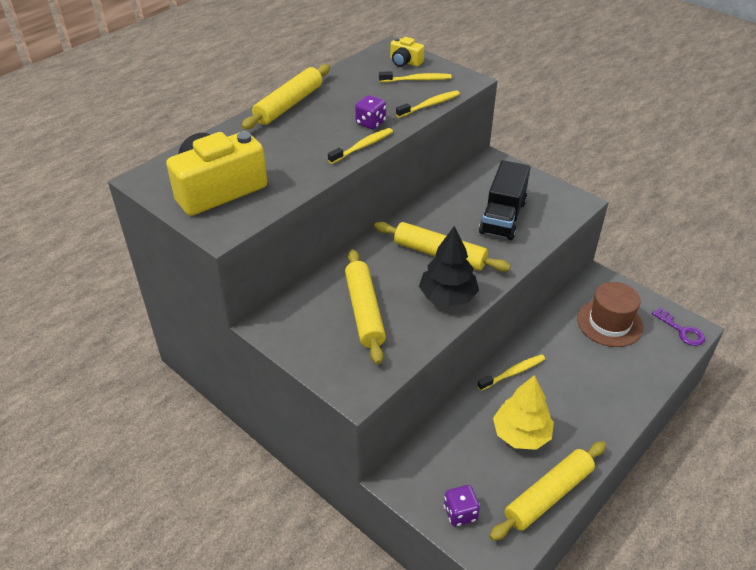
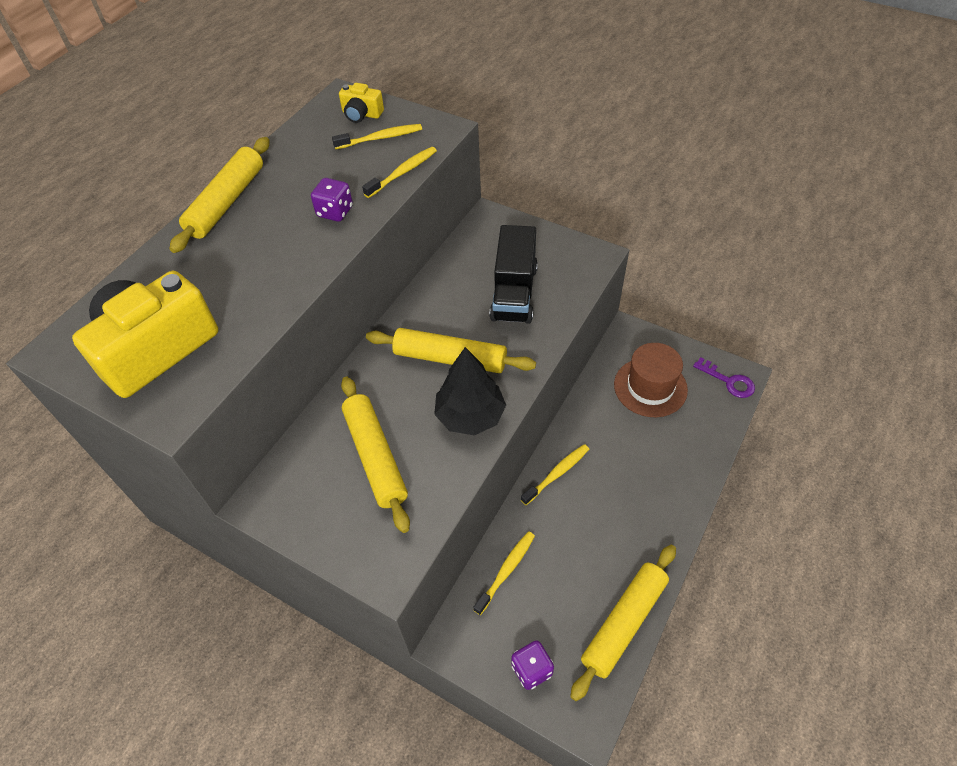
camera: 10 degrees left, 10 degrees up
(362, 146) = (330, 249): yellow toothbrush -> yellow toothbrush (506, 571)
(521, 434) = (580, 551): yellow tree -> none

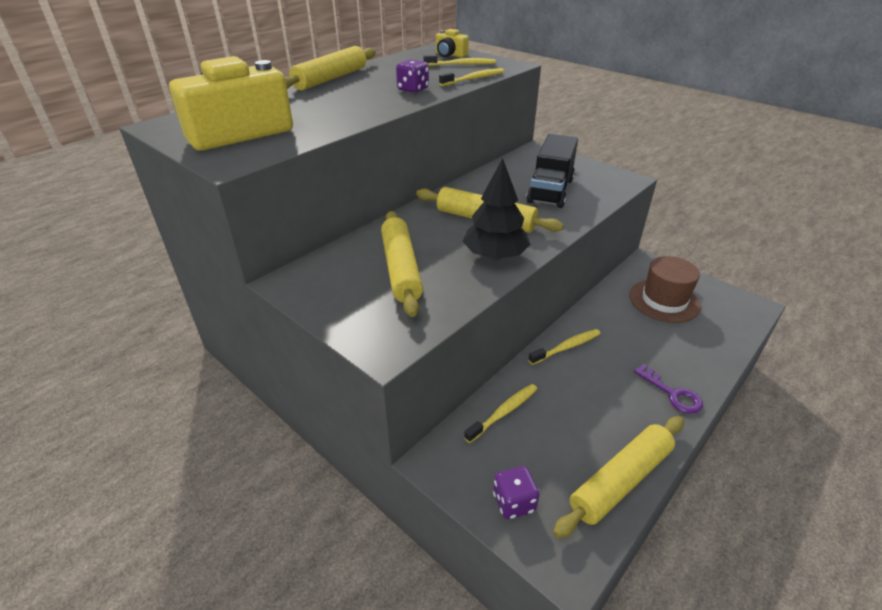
camera: 10 degrees right, 15 degrees down
(728, 381) = (741, 308): purple key -> purple key (672, 394)

